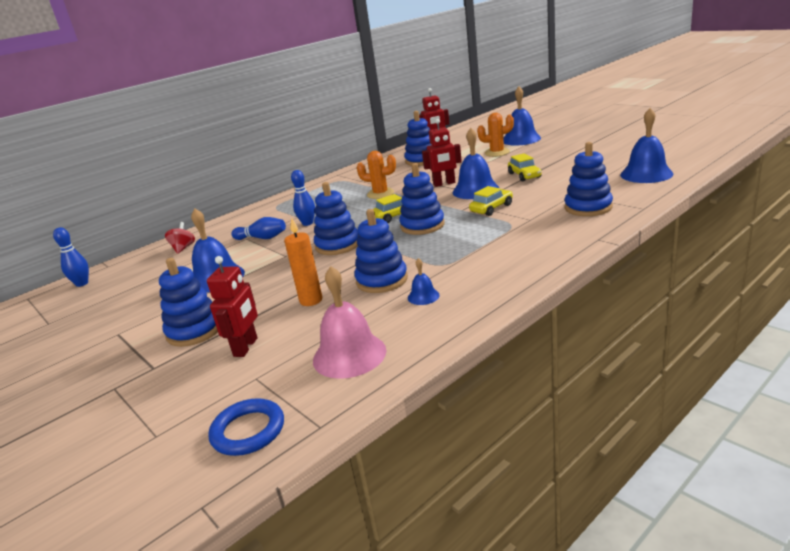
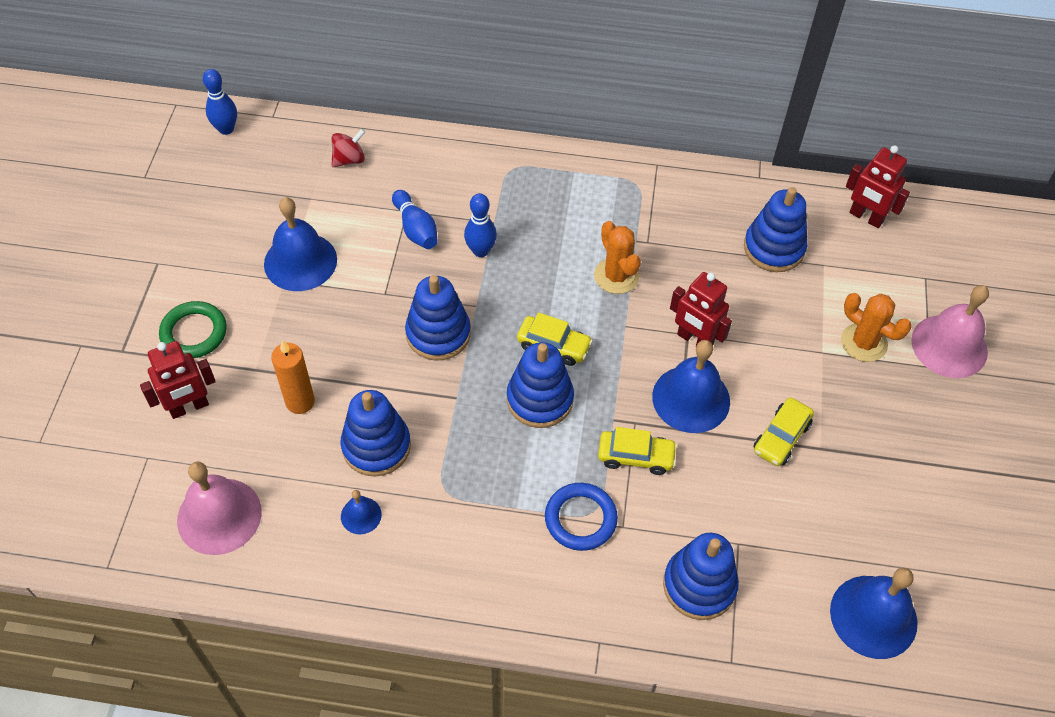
camera: 45 degrees right, 30 degrees up
(194, 331) = (194, 333): blue stacking toy -> green ring
(248, 431) = (76, 512): blue ring -> blue ring (580, 519)
(521, 139) = (949, 346): blue bell -> pink bell

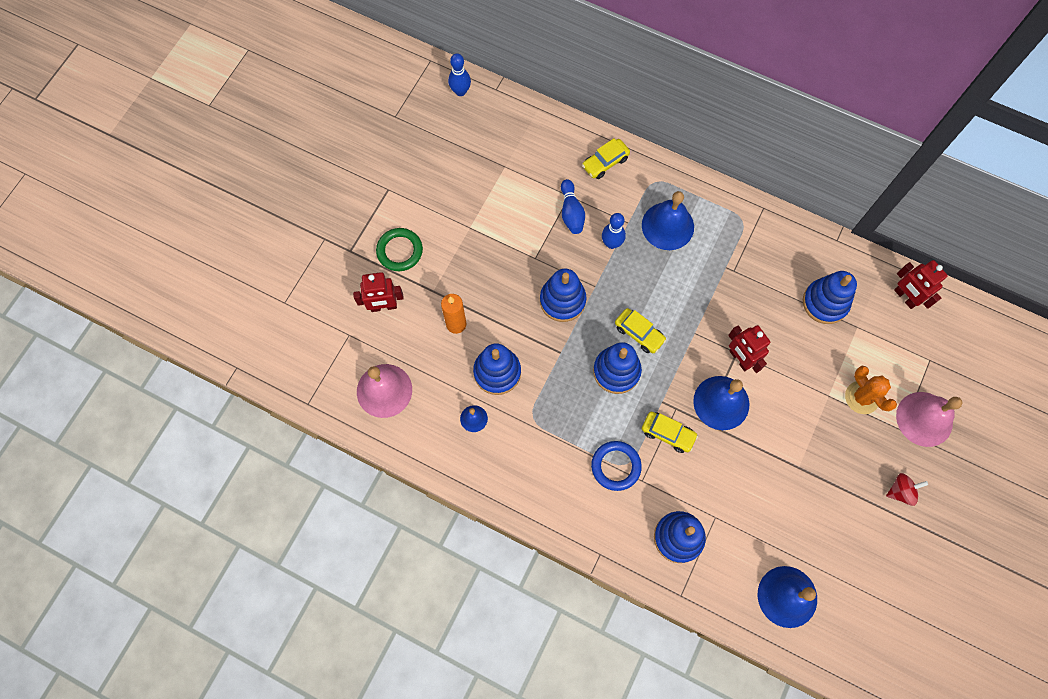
camera: 20 degrees right, 15 degrees up
(300, 261) = (484, 216): blue bell -> blue bell (667, 226)
(349, 159) = (540, 141): red spinning top -> red spinning top (901, 491)
(616, 276) = (701, 292): orange cactus -> none
(781, 437) = (773, 451): yellow car -> yellow car (605, 162)

